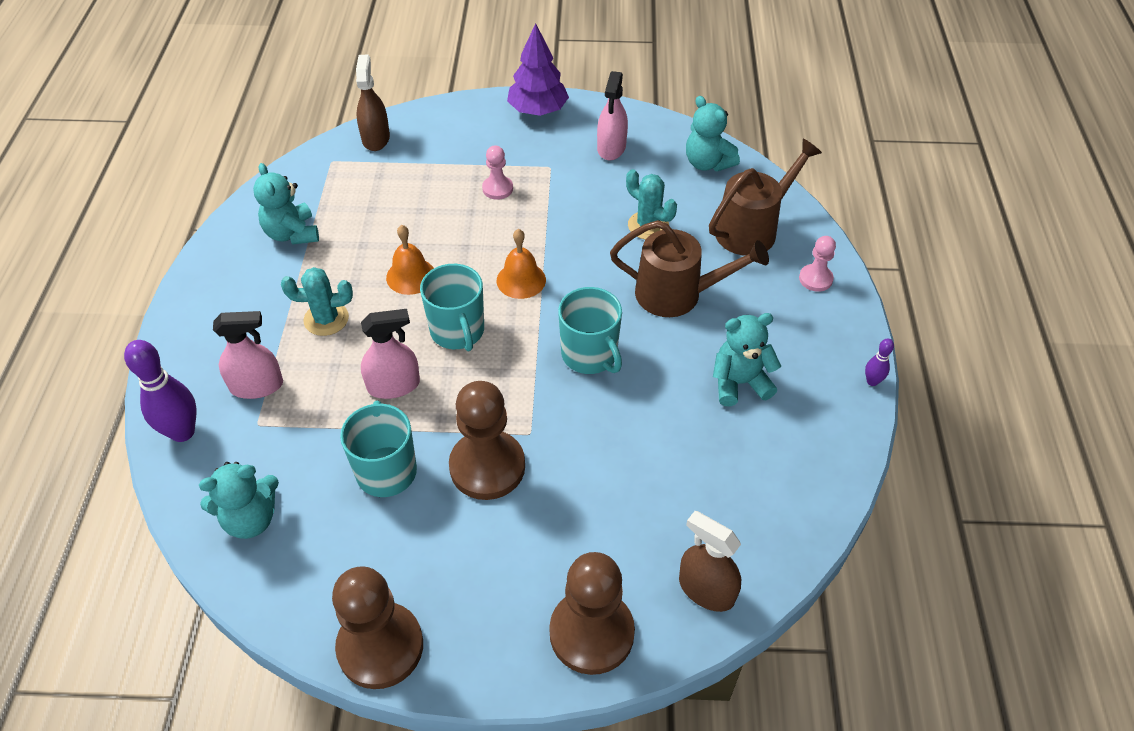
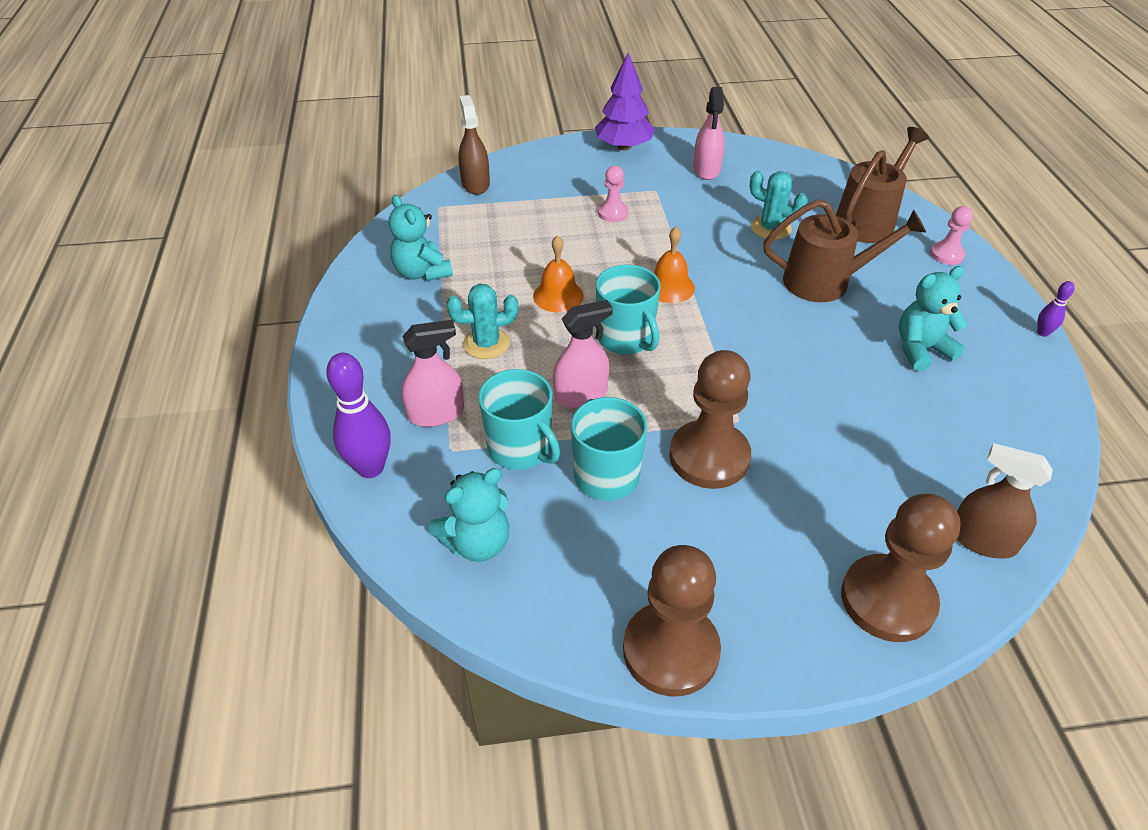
camera: 10 degrees left, 5 degrees down
(590, 355) = (766, 343): turquoise mug -> turquoise mug (520, 448)
(707, 163) = (801, 173): turquoise teddy bear -> none

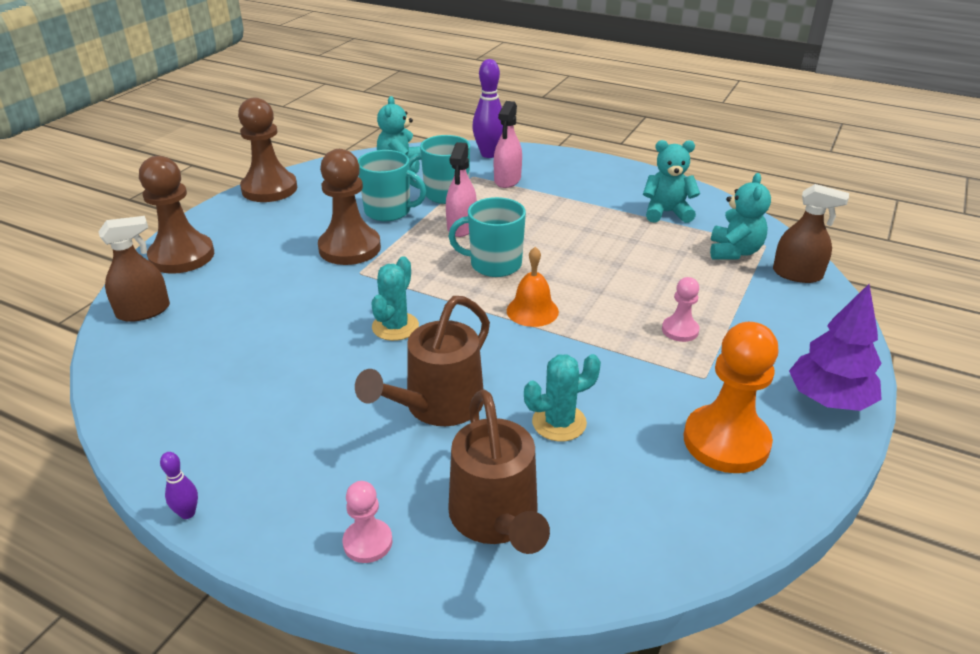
camera: 125 degrees right, 10 degrees down
(486, 343) = (553, 212): turquoise cactus -> turquoise cactus (395, 327)
(558, 296) = (578, 256): orange bell -> none
(706, 169) = (726, 441): pink spray bottle -> orange pawn
(921, 349) = (290, 405): turquoise teddy bear -> turquoise teddy bear (734, 252)

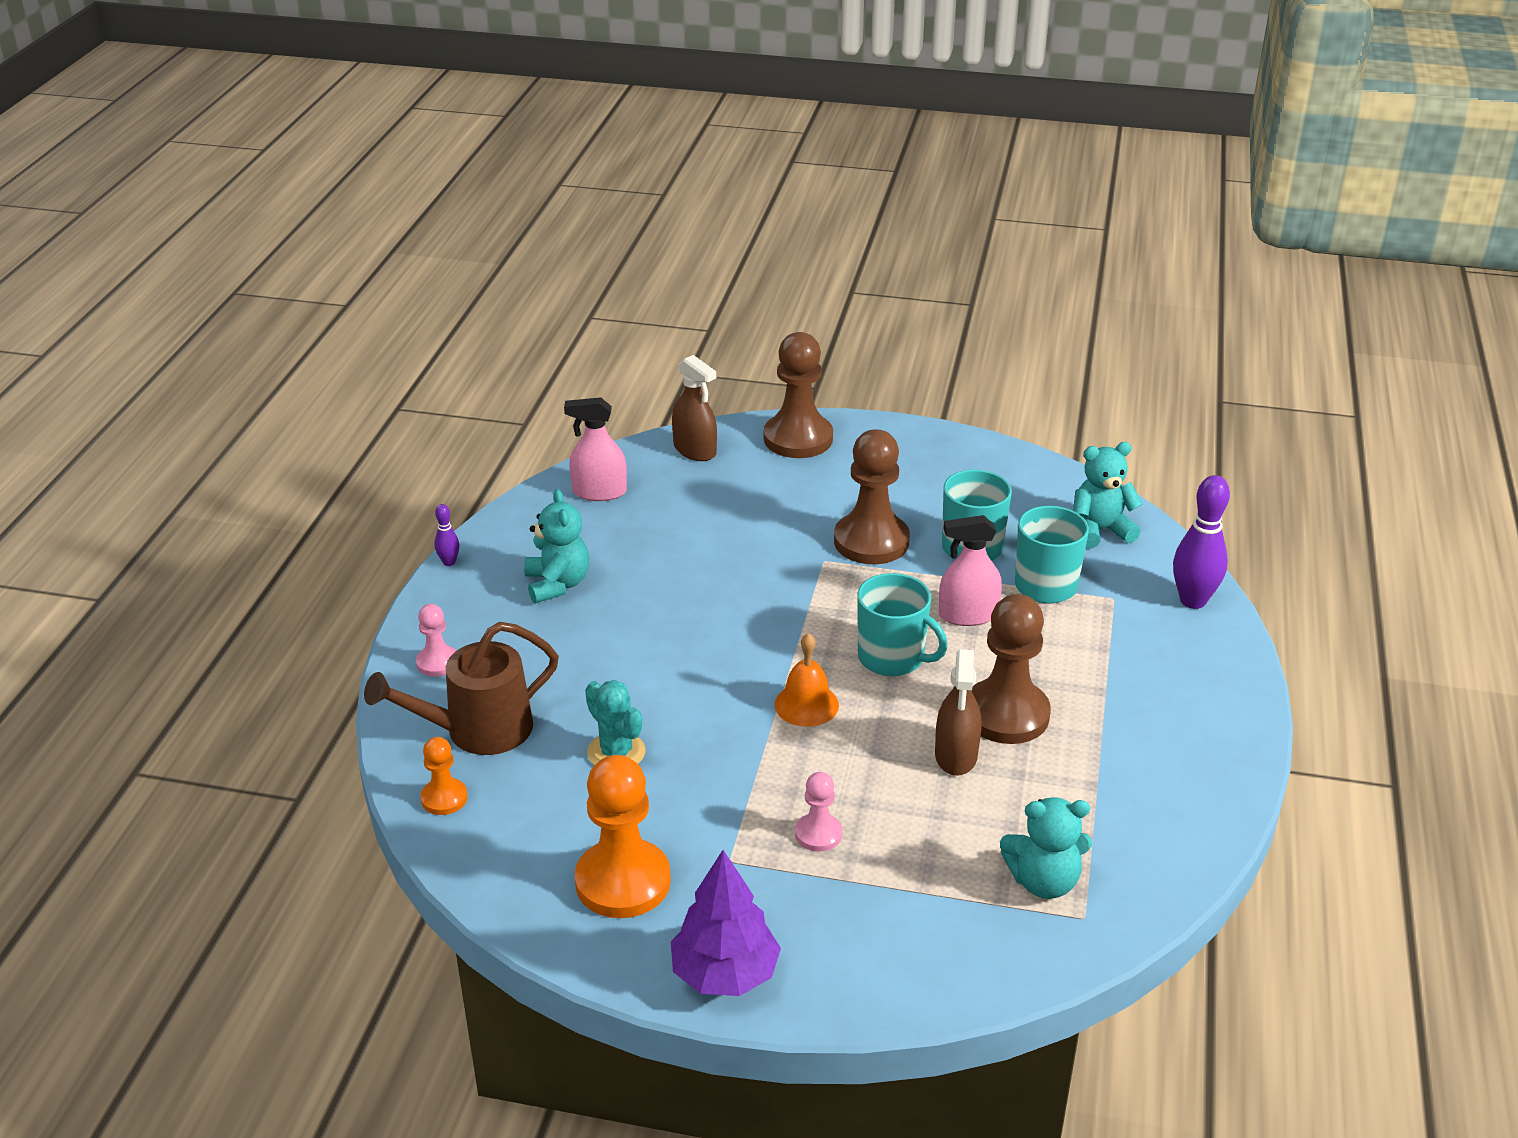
camera: 75 degrees right, 0 degrees up
(269, 189) = (971, 449): brown pawn -> brown pawn (1006, 714)
(395, 327) = (734, 610): turquoise cactus -> none
(437, 407) = (615, 665): brown watering can -> none
(494, 264) = (892, 658): turquoise mug -> turquoise mug turned 135 degrees clockwise
(507, 180) = (1123, 631): pink spray bottle -> pink spray bottle (599, 492)
(595, 558) = (444, 798): none -> orange pawn
(666, 213) = (1122, 803): turquoise teddy bear -> turquoise teddy bear (557, 584)
(797, 274) = (1013, 953): brown spray bottle -> brown spray bottle (956, 755)

